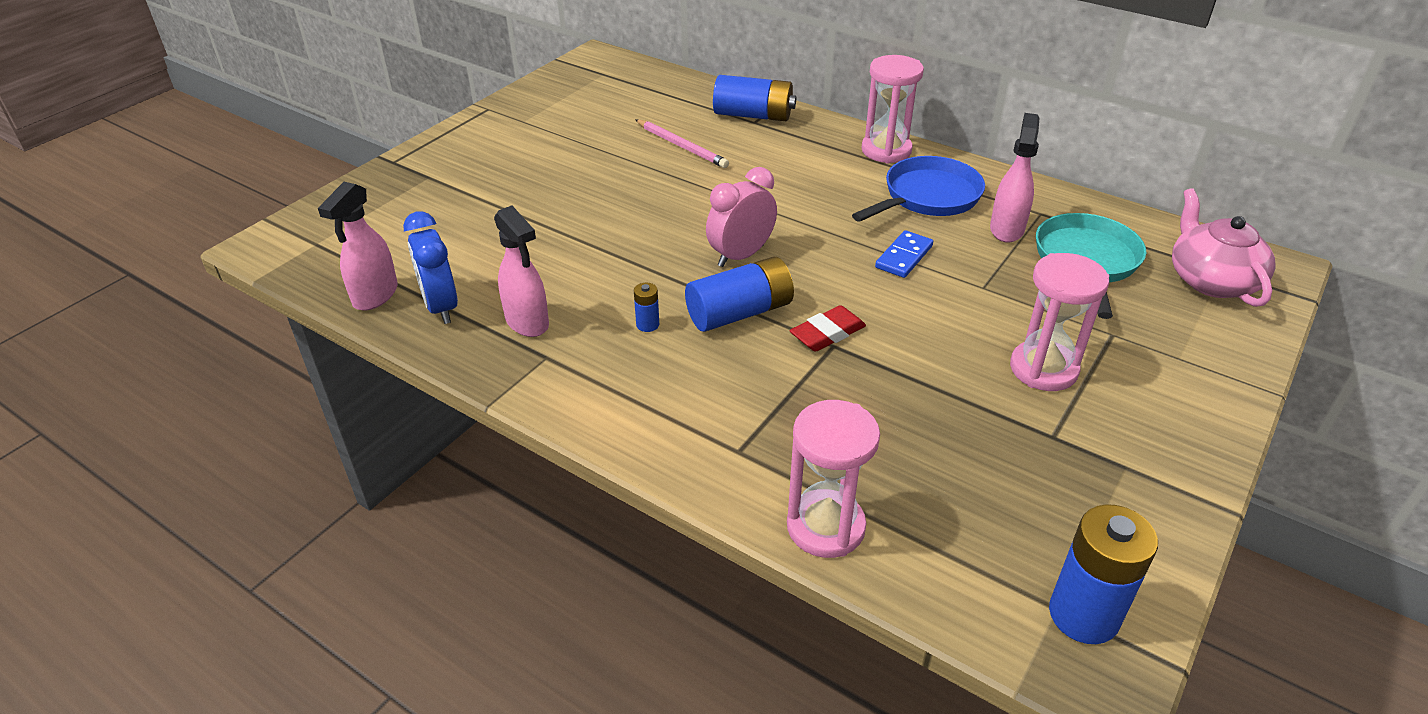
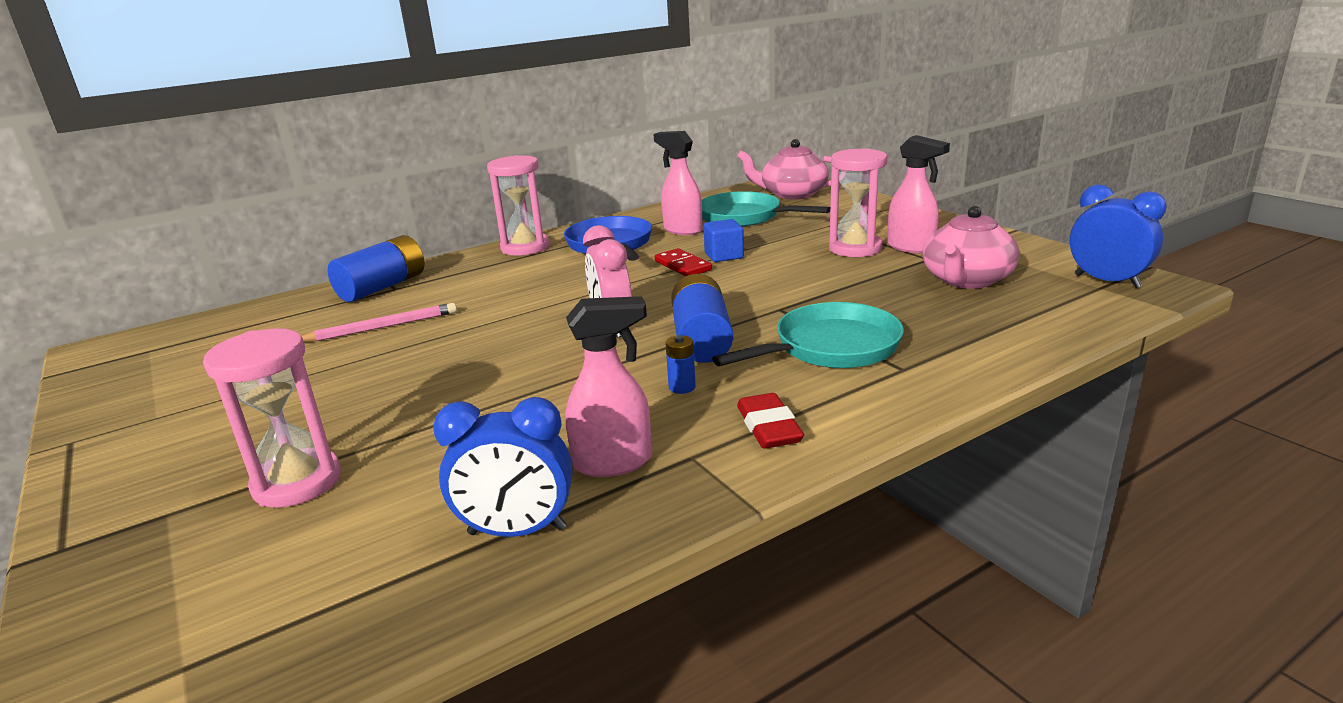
camera: 65 degrees left, 15 degrees down
(375, 296) = (424, 598): pink spray bottle -> pink spray bottle (911, 247)
(761, 396) = (830, 348): none -> turquoise pan
(825, 527) = (1011, 347): pink hourglass -> pink hourglass (297, 482)
(827, 333) = (762, 308): red eraser -> red eraser (768, 427)
(904, 257) = (683, 266): blue domino -> red domino
(950, 276) = (724, 256): none -> blue cube
(1001, 476) = (966, 280): none -> pink teapot
(1083, 615) = (1107, 281): blue battery -> blue clock

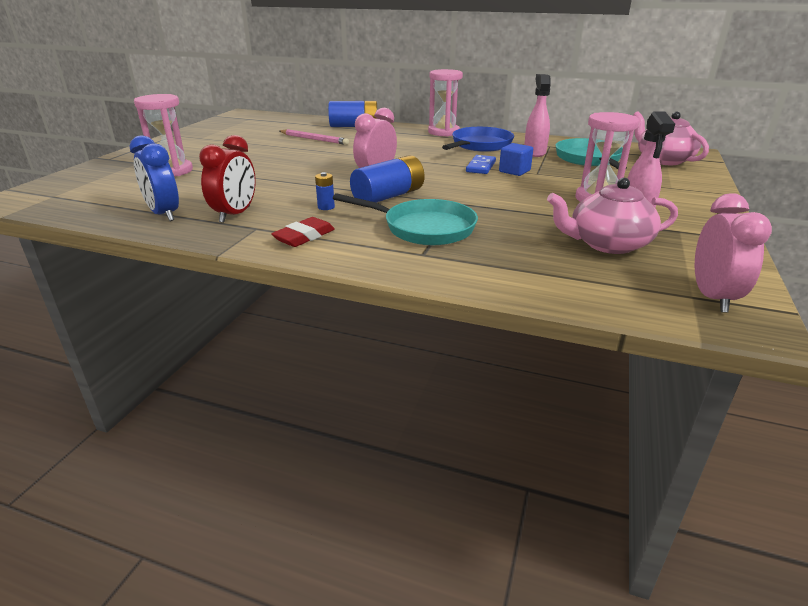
camera: 50 degrees right, 5 degrees up
(614, 462) = (235, 214): pink spray bottle -> red clock
(683, 266) = (481, 167): red domino -> blue domino
(1107, 281) = (712, 297): blue clock -> pink clock

